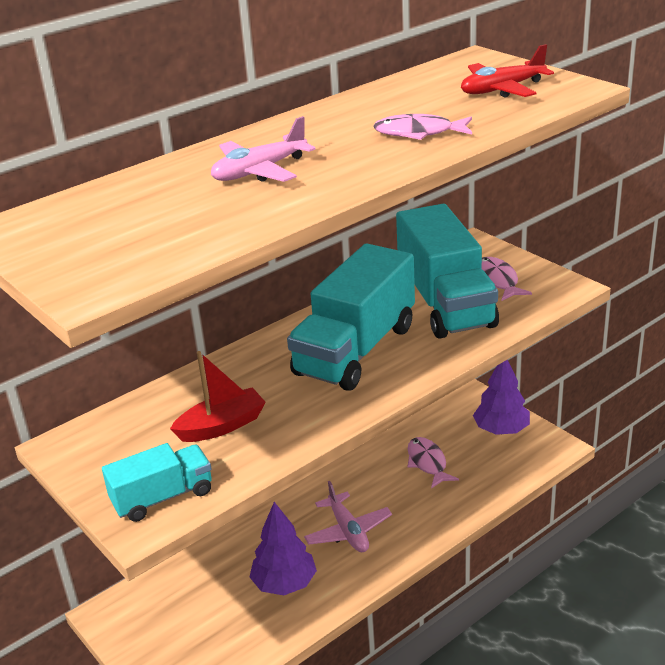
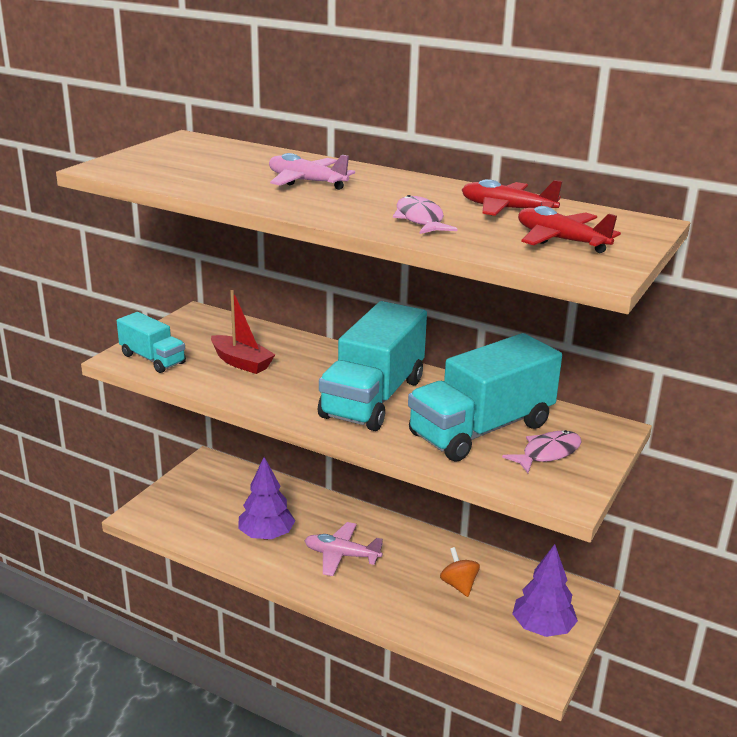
camera: 65 degrees right, 5 degrees down
(348, 531) = (341, 555): pink plane -> pink plane turned 60 degrees clockwise
(356, 350) = (373, 398): turquoise truck -> turquoise truck turned 75 degrees counterclockwise
(411, 97) = (507, 209): none -> red plane
(427, 463) = (459, 585): pink fish -> orange spinning top

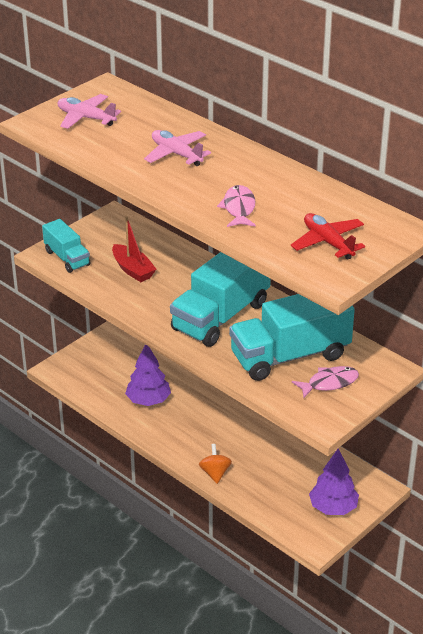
camera: 15 degrees right, 10 degrees up
(341, 555) = (201, 426): pink plane -> pink plane (86, 118)
(459, 585) = (283, 464): orange spinning top -> orange spinning top (215, 473)
(507, 209) = (310, 203): red plane -> none

